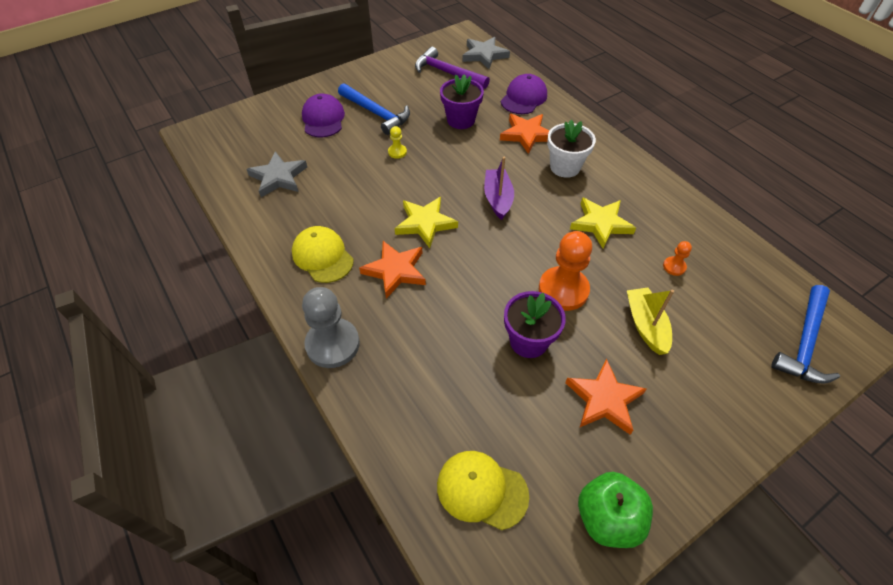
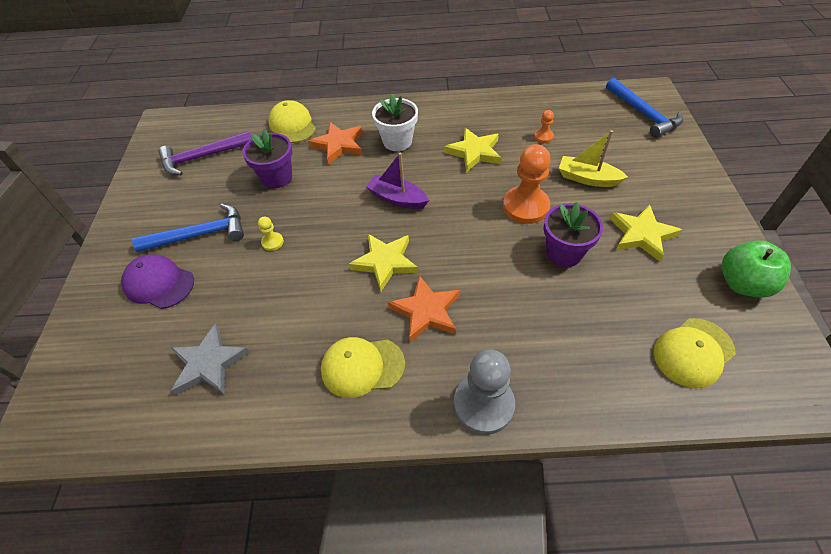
camera: 55 degrees left, 0 degrees up
(484, 55) = (208, 122): grey star -> none
(523, 98) = (292, 125): purple cap -> yellow cap
(604, 399) = (641, 235): orange star -> yellow star

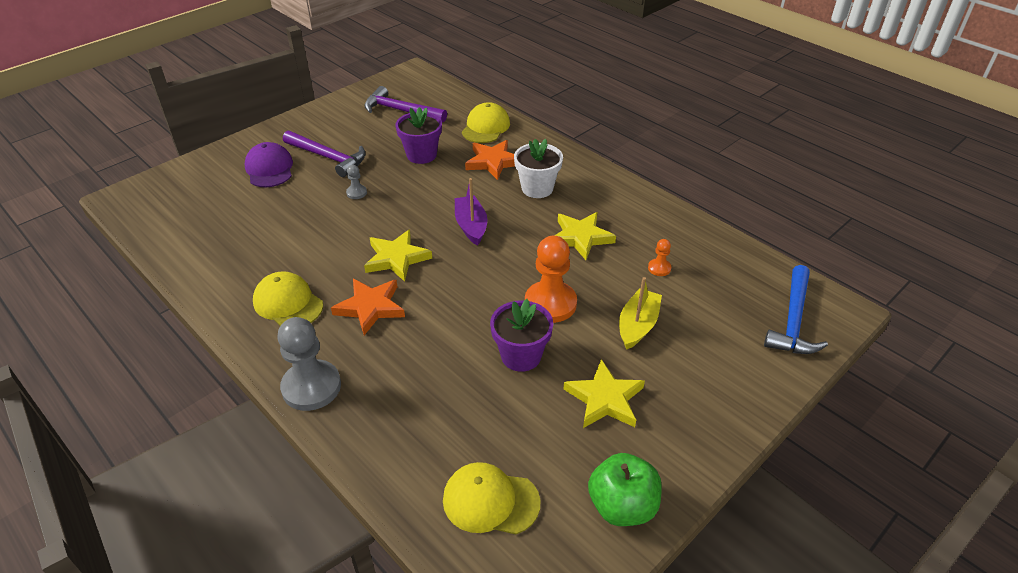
camera: 45 degrees right, 10 degrees down
(200, 235) = (328, 158): blue hammer -> purple hammer
(209, 364) = (227, 231): grey star -> none
(272, 242) = (356, 193): yellow pawn -> grey pawn
(587, 178) = (637, 325): yellow boat -> yellow boat turned 45 degrees clockwise

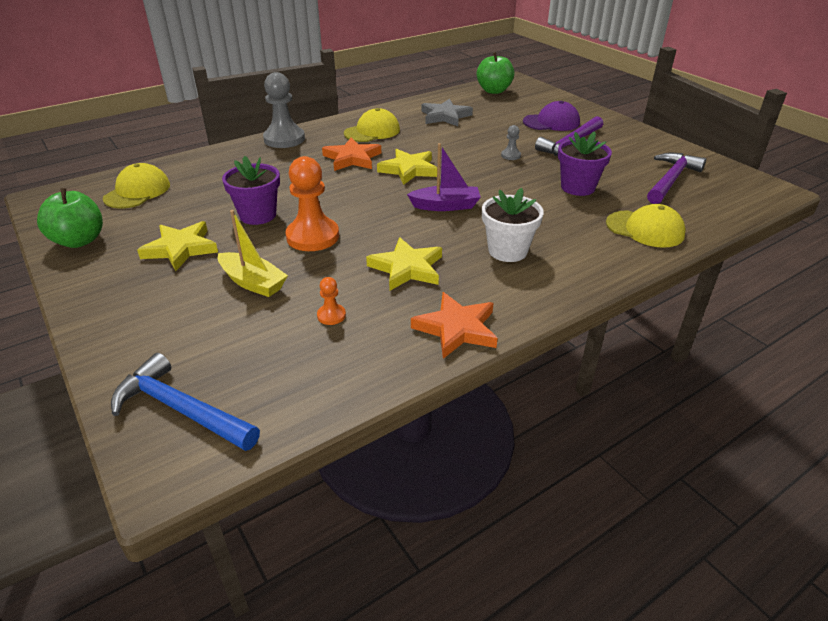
camera: 100 degrees right, 5 degrees down
(158, 212) = (494, 91): none -> green apple
(242, 246) = (445, 116): none -> grey star
(493, 162) = (564, 227): orange star -> orange star (456, 329)

